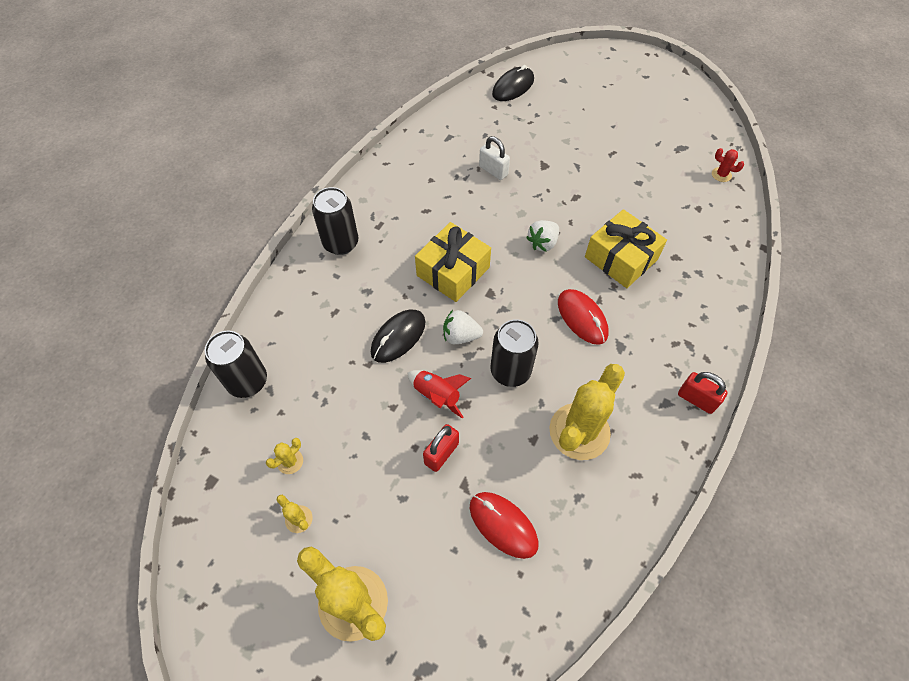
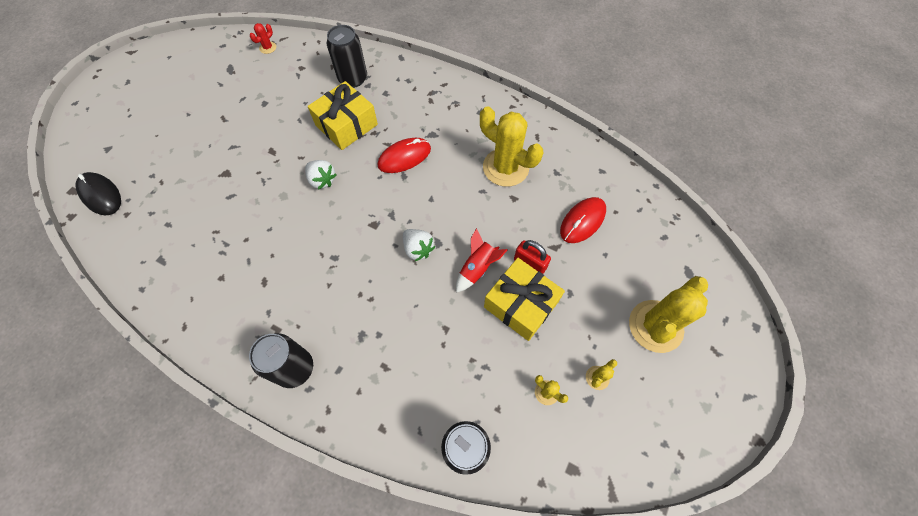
camera: 90 degrees left, 5 degrees up
(398, 337) = (417, 303): black mouse -> none
(453, 271) = (345, 255): yellow gift -> yellow gift (520, 304)
(460, 336) = (418, 249): white strawberry -> white strawberry turned 45 degrees counterclockwise
(493, 171) = (222, 218): white padlock -> none
(510, 371) = (454, 211): black can -> black can (353, 78)
(696, 399) = (477, 95): red padlock -> none

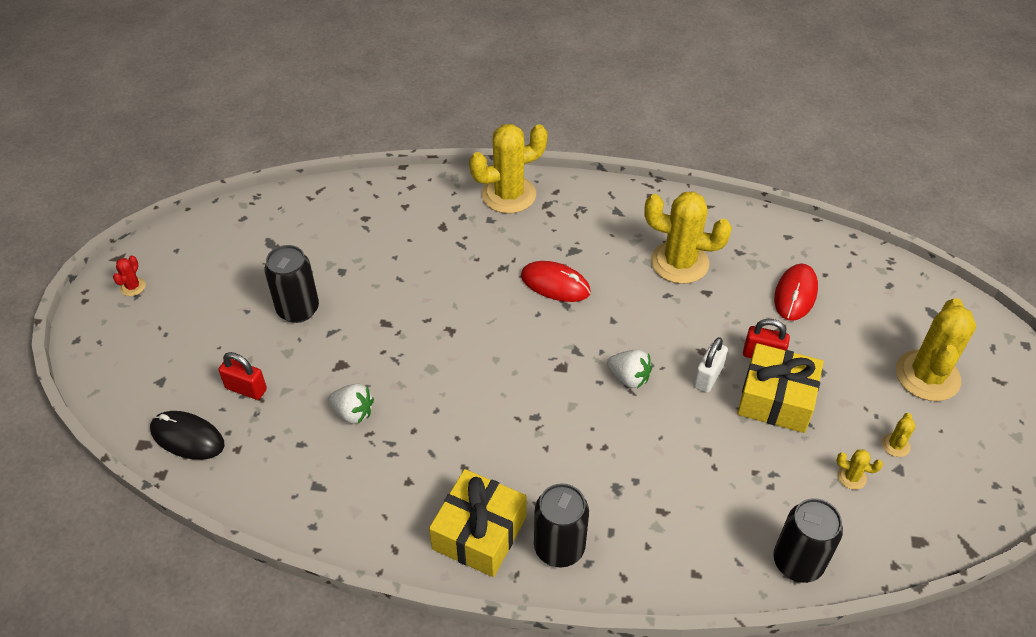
camera: 20 degrees left, 15 degrees down
(156, 171) = (246, 389): none -> red padlock
(268, 48) = (306, 206): red cactus -> red cactus (133, 287)
(322, 180) = (470, 337): white strawberry -> white strawberry (353, 413)
(346, 125) = (463, 268): yellow gift -> yellow gift (479, 533)
(353, 78) = (439, 214): black can -> black can (298, 309)
(404, 157) = (555, 284): red mouse -> red mouse turned 75 degrees clockwise
(409, 77) = (509, 195): none -> yellow cactus
(477, 268) = (708, 377): red rocket -> white padlock

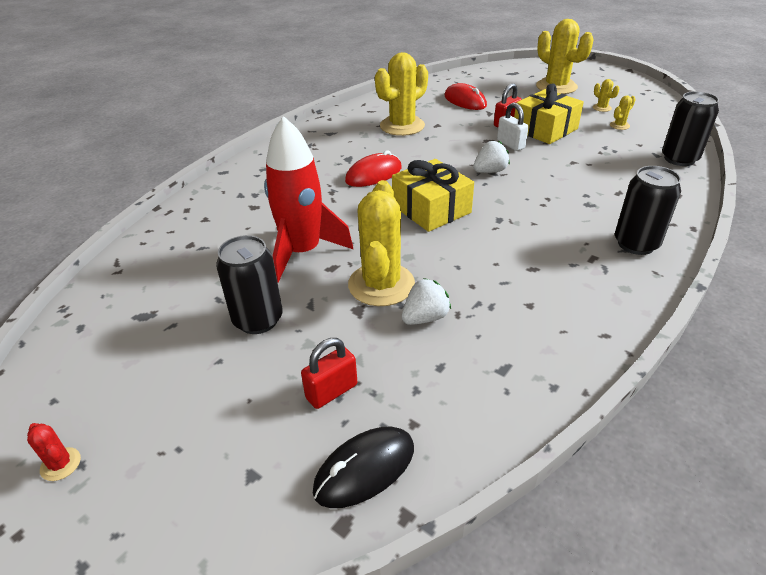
camera: 60 degrees left, 10 degrees down
(395, 293) = (303, 252): none -> red rocket
(479, 533) = (606, 279): yellow gift -> yellow gift (431, 209)
(509, 195) = (259, 168): yellow cactus -> yellow cactus (381, 284)

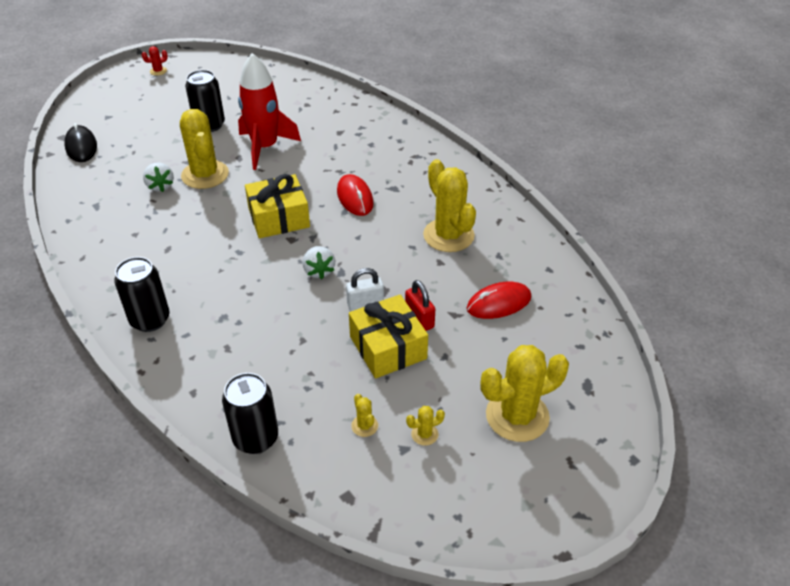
camera: 105 degrees right, 5 degrees up
(331, 391) = (134, 143): red padlock -> none
(381, 284) = (205, 175): yellow cactus -> yellow cactus turned 45 degrees clockwise

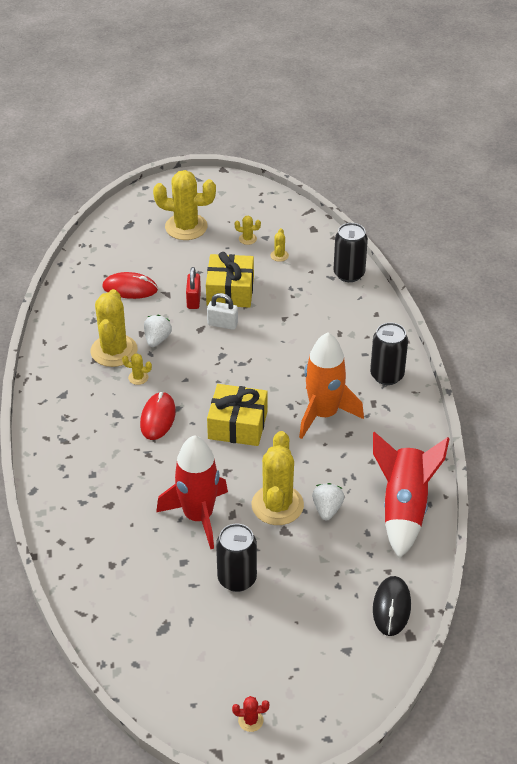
camera: 150 degrees left, 0 degrees up
(91, 209) = (404, 508): none -> red rocket
(201, 256) = (323, 414): none -> orange rocket
(319, 271) = (237, 363): white strawberry -> white strawberry (157, 339)
(403, 222) = (138, 377): none -> yellow cactus

